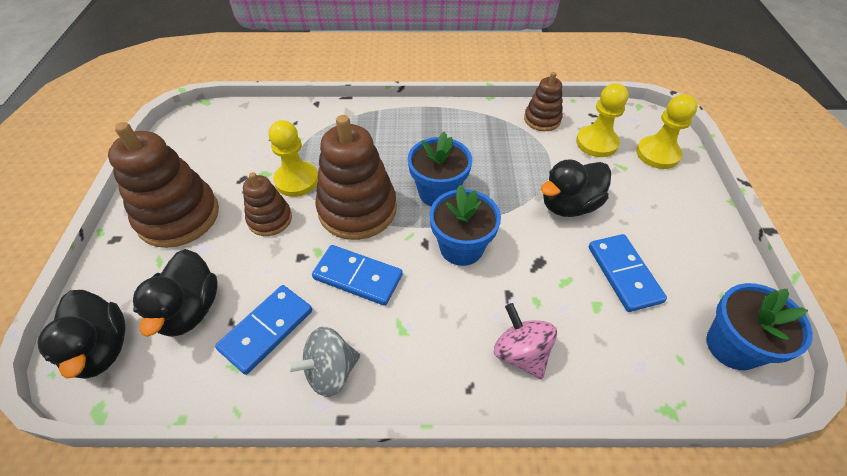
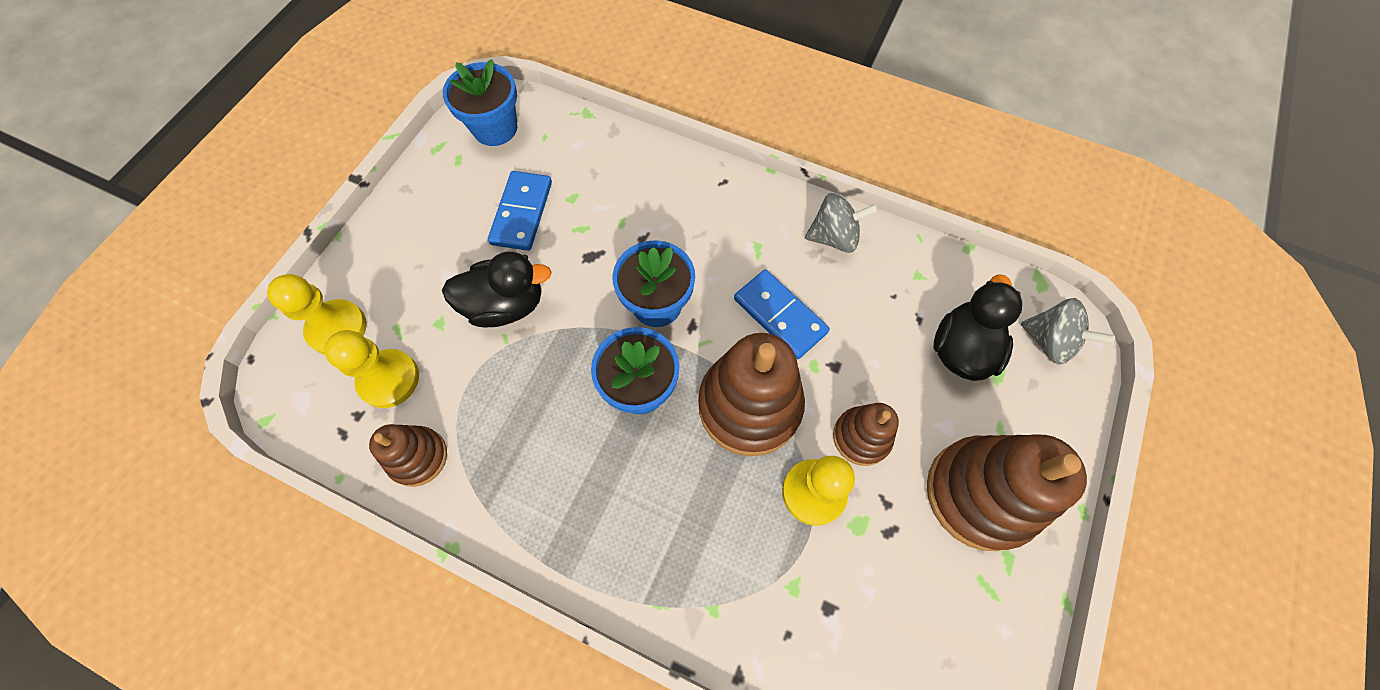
camera: 155 degrees left, 15 degrees up
(101, 349) = (1049, 341): black duck -> grey spinning top
(267, 330) = (885, 296): blue domino -> none
(521, 353) = (666, 188): pink spinning top -> none

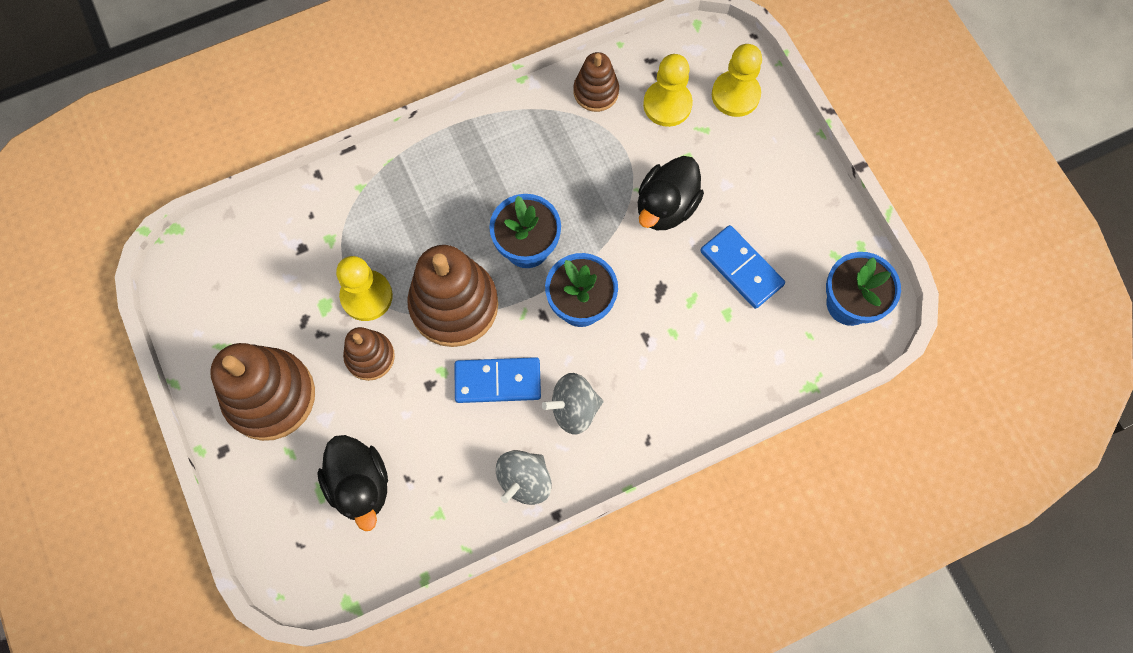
camera: 130 degrees right, 5 degrees up
(1049, 341) = (306, 556): grey spinning top -> grey spinning top (573, 409)

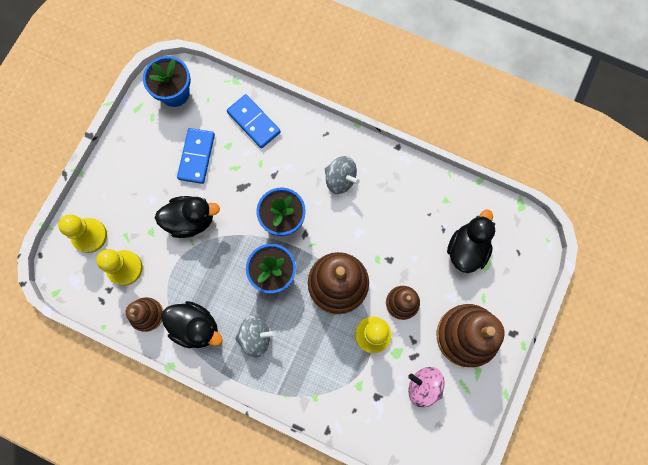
camera: 130 degrees left, 5 degrees up
(266, 304) = (423, 386): none -> pink spinning top
(498, 381) = (358, 227): blue domino -> blue domino (253, 122)
(524, 481) = (395, 174): grey spinning top -> grey spinning top (256, 337)
(540, 128) = (196, 327): none -> black duck

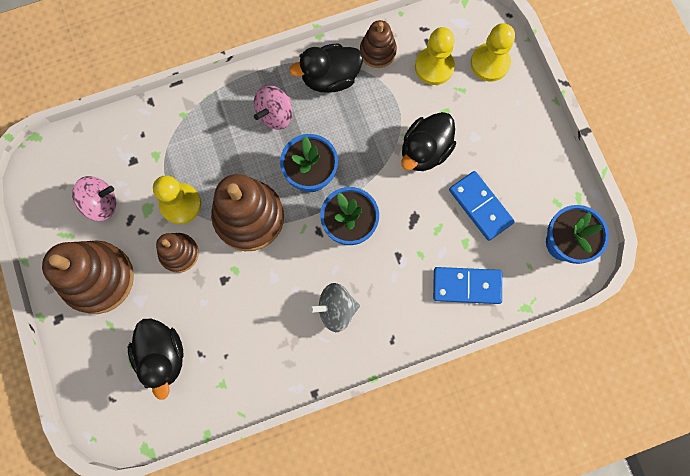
camera: 135 degrees right, 0 degrees up
(256, 337) = (275, 114): grey spinning top -> pink spinning top

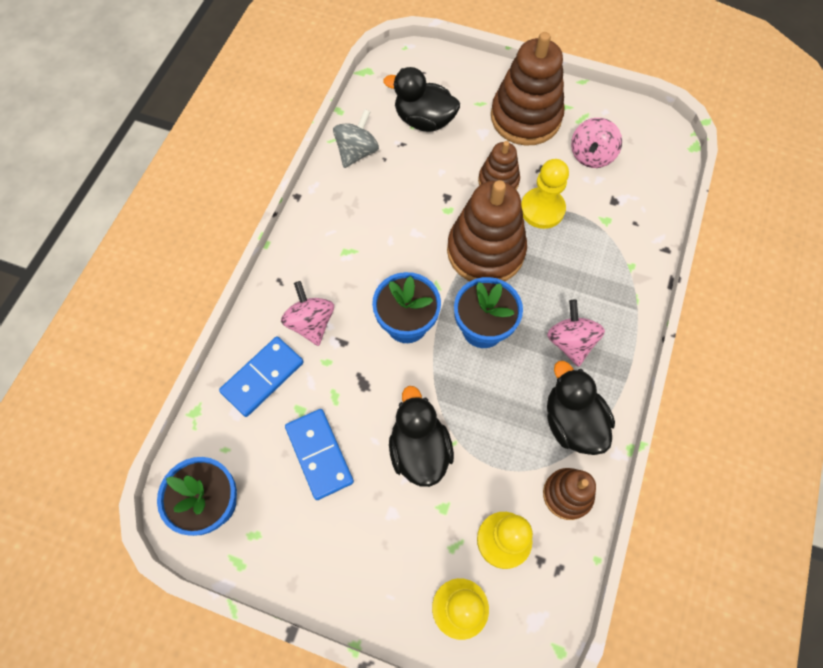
camera: 130 degrees right, 10 degrees down
(330, 78) = (572, 422): black duck -> black duck turned 45 degrees counterclockwise
(336, 309) = (345, 258): grey spinning top -> grey spinning top (357, 152)
(403, 289) = (311, 323): none -> pink spinning top
(480, 206) = (319, 454): blue domino -> blue domino turned 60 degrees clockwise

